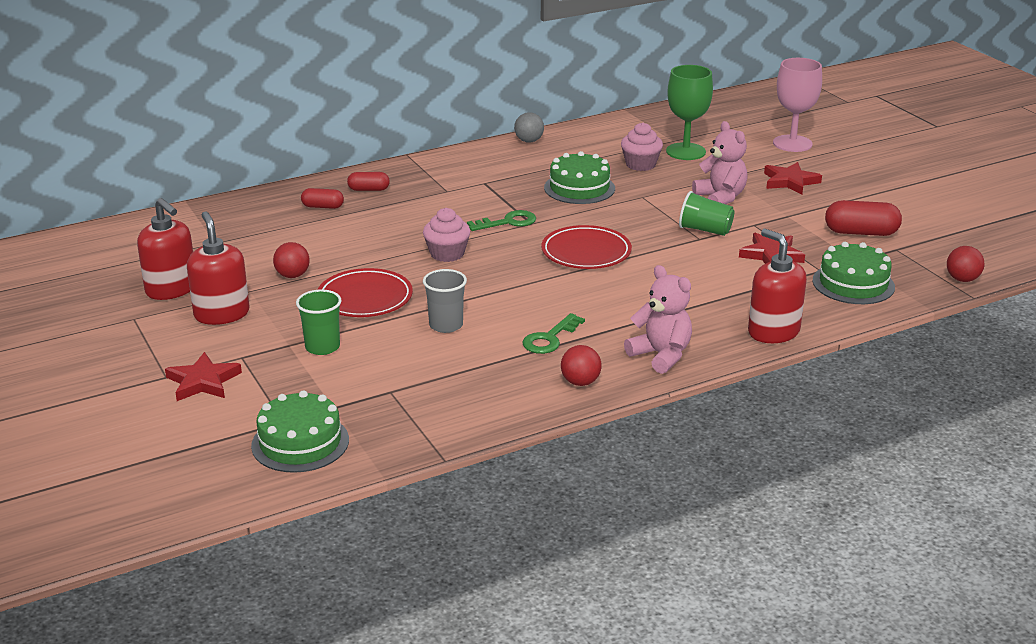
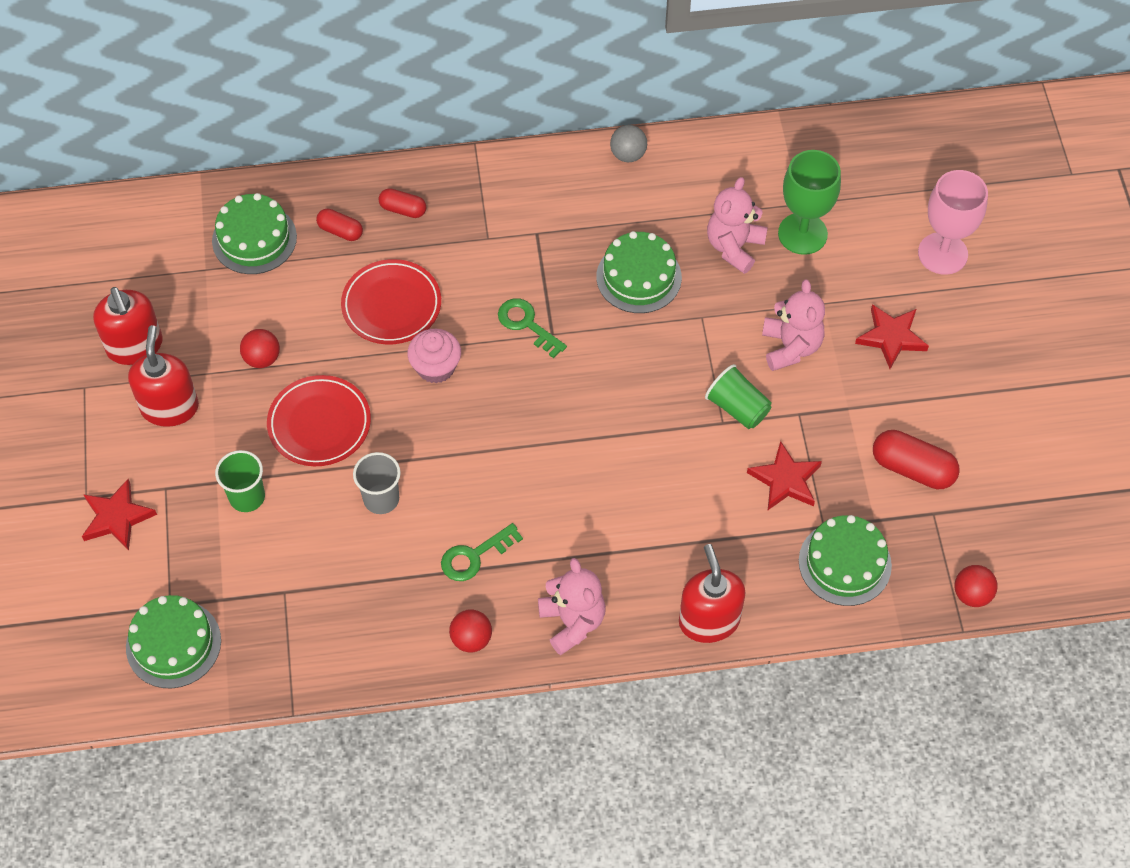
camera: 20 degrees right, 30 degrees up
(250, 222) = (254, 239): none -> green cake
(508, 222) = (527, 324): green key -> green key turned 135 degrees counterclockwise
(586, 252) = (584, 411): red plate -> red plate (391, 305)
(640, 164) = (734, 247): pink cupcake -> pink teddy bear

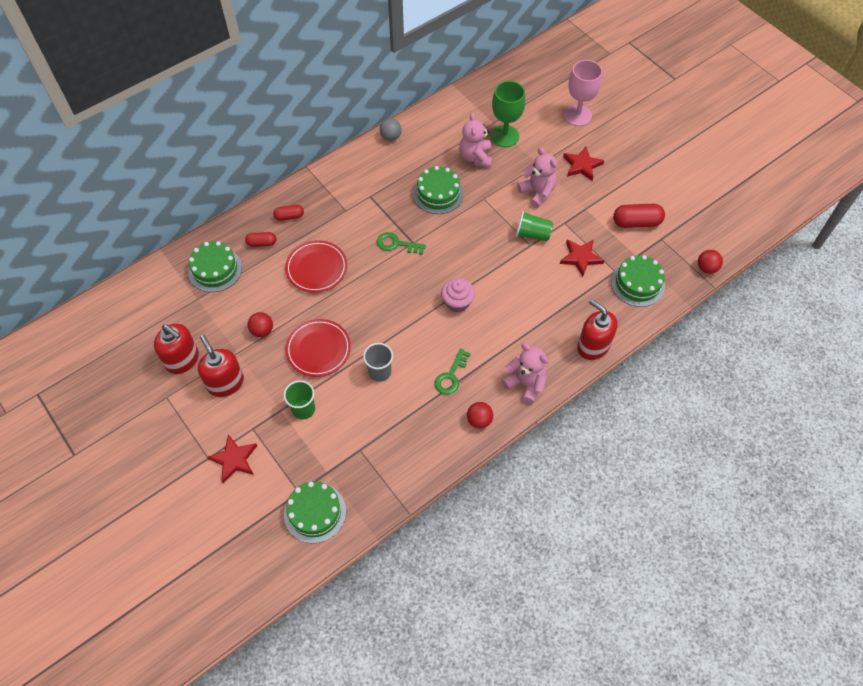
camera: 30 degrees left, 0 degrees up
(436, 367) = (362, 289): pink cupcake -> pink cupcake (457, 302)

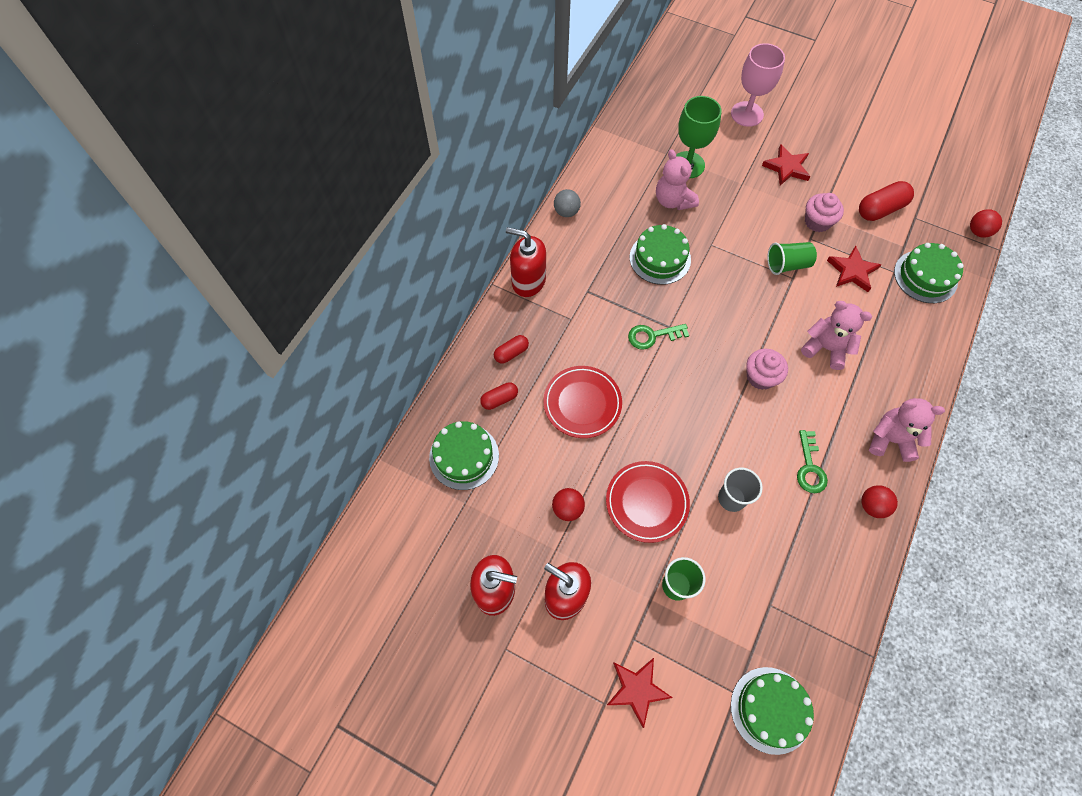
camera: 25 degrees left, 5 degrees up
(537, 192) = (762, 215): pink teddy bear -> pink teddy bear (825, 348)
(578, 213) = (817, 221): none -> pink cupcake
(593, 346) = (928, 366): red soap dispenser -> red soap dispenser (528, 281)

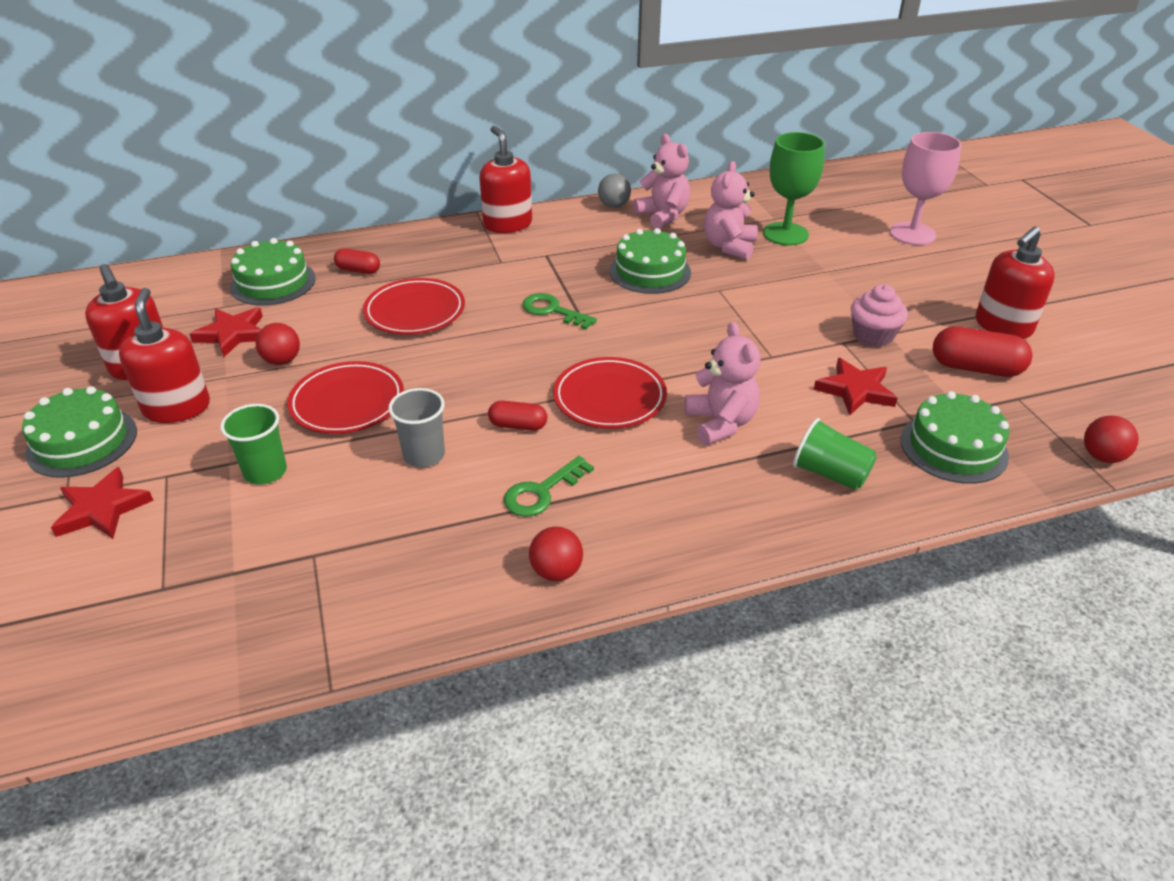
camera: 45 degrees right, 25 degrees down
(511, 353) = (417, 252): red capsule -> red capsule (518, 425)
(760, 377) = (609, 398): pink cupcake -> red plate
(770, 710) = (164, 629): green cake -> green cake (82, 442)
(786, 167) = (899, 285): red star -> red star (232, 334)
(787, 264) = (781, 344): green cup -> green cup (830, 474)
(860, 165) = (1003, 326): none -> red soap dispenser
(890, 439) = (674, 538): pink teddy bear -> pink teddy bear (663, 216)

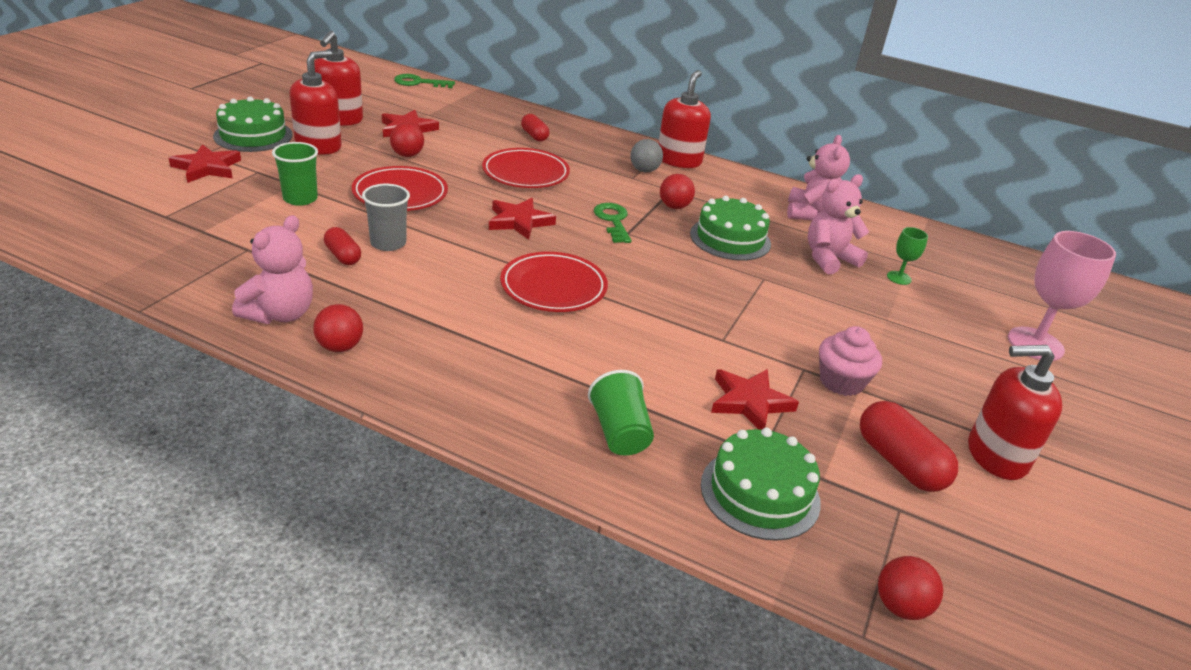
camera: 40 degrees right, 5 degrees down
(273, 282) = (475, 117): green cake -> none
(489, 360) = (519, 221): none -> red star
(518, 425) = (468, 264): red capsule -> red capsule (343, 256)
(542, 492) = (413, 304): green key -> green key (419, 82)
(572, 269) = (674, 207): none -> red ball
(614, 205) = (782, 189): grey ball -> grey ball (644, 170)
(720, 423) = (600, 349): pink teddy bear -> pink teddy bear (280, 314)
(785, 234) = (899, 278): green goblet -> green goblet, size x0.49

